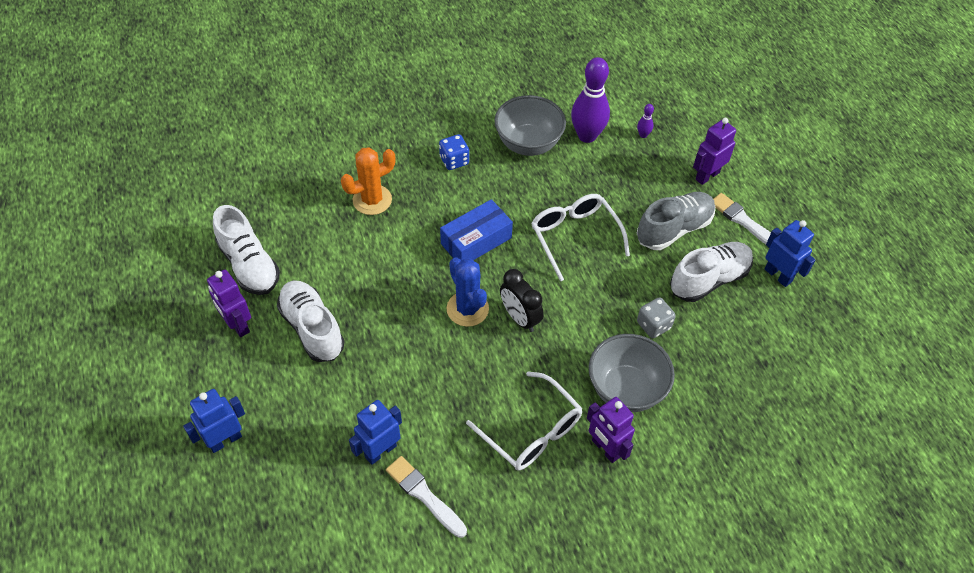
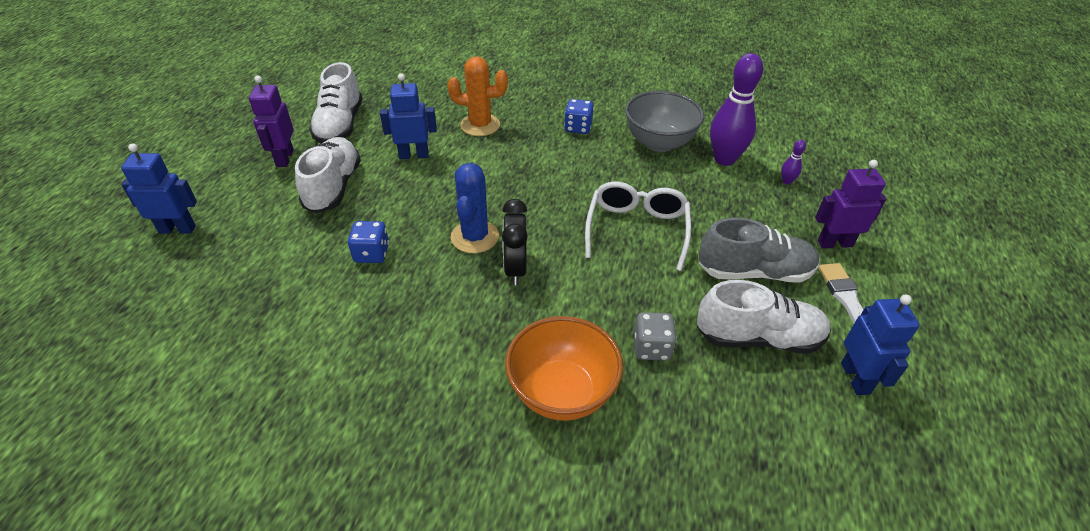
camera: 35 degrees right, 10 degrees down
(380, 451) = (275, 307): blue robot -> blue robot (414, 155)
(406, 367) = (371, 254): none -> blue dice
(424, 495) = (266, 368): white brush -> none
(476, 241) = (537, 190): blue box -> none
(531, 431) = (424, 373): white glasses -> none
(605, 448) = (482, 439): purple robot -> none
(625, 389) = (562, 392): grey bowl -> orange bowl

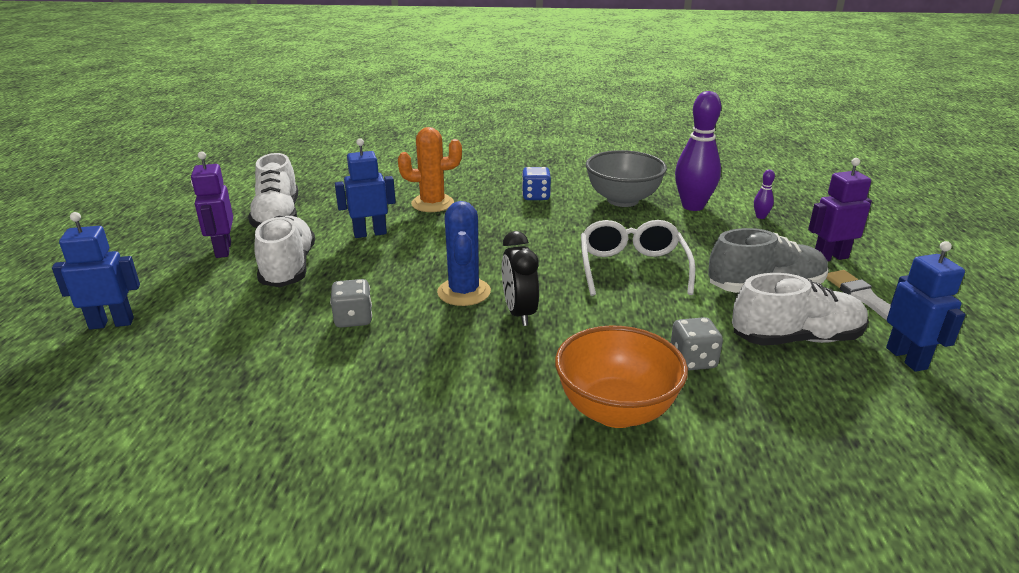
camera: 10 degrees left, 15 degrees down
(371, 254) = (353, 319): blue dice -> grey dice

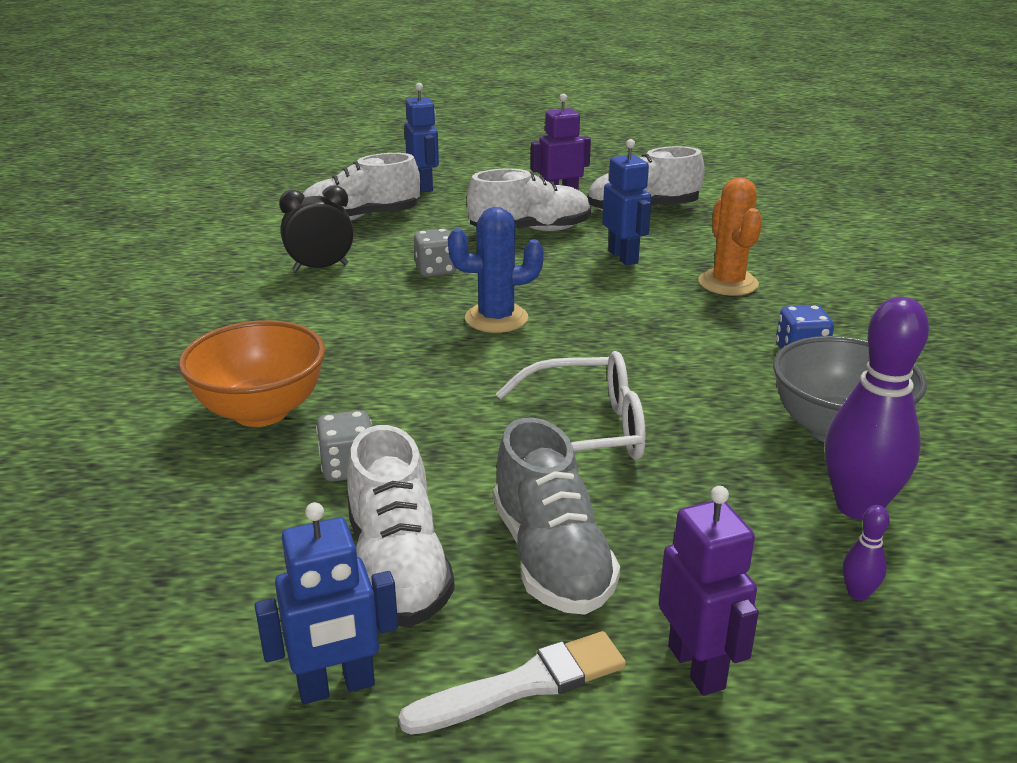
camera: 85 degrees right, 0 degrees up
(180, 367) = (360, 218): none -> white shoe
(519, 313) = (453, 352): black clock -> black clock (320, 267)

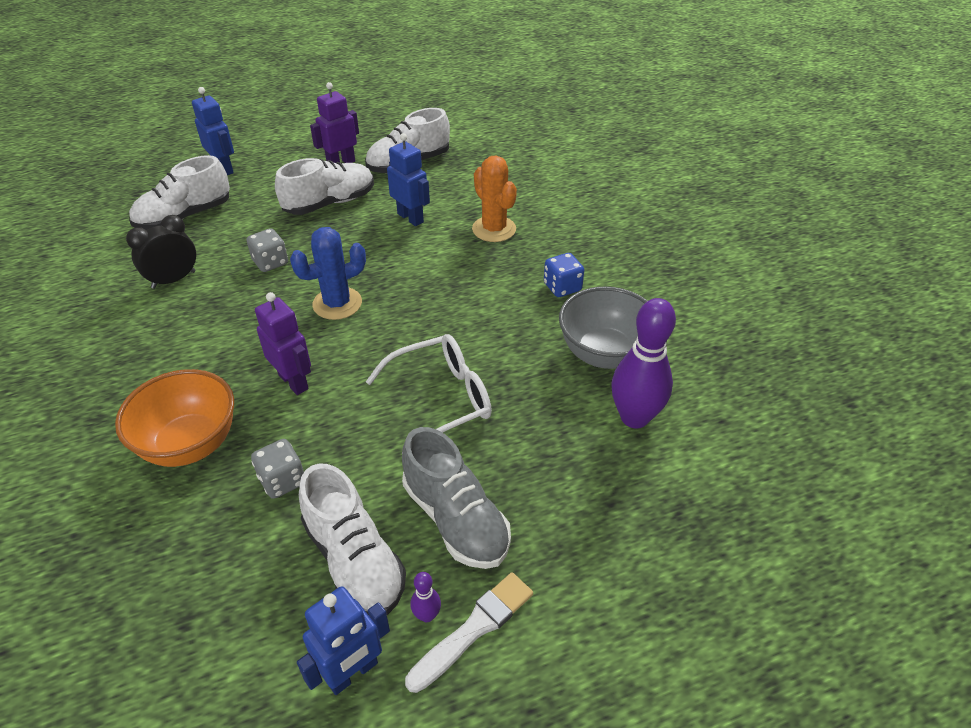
camera: 20 degrees left, 15 degrees up
(697, 667) = (575, 578): purple robot -> purple robot (294, 381)
(858, 593) = (652, 489): purple bowling pin -> purple bowling pin (427, 615)

